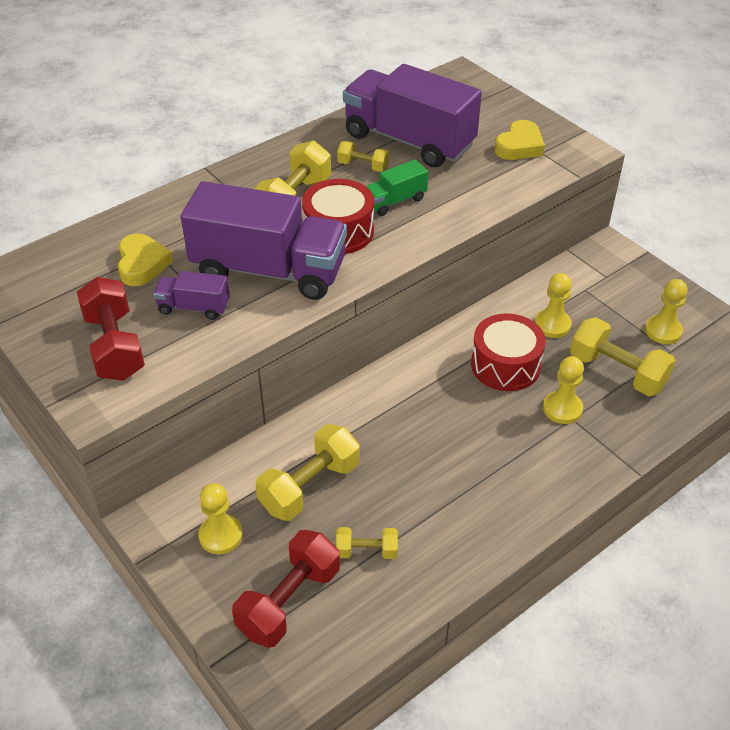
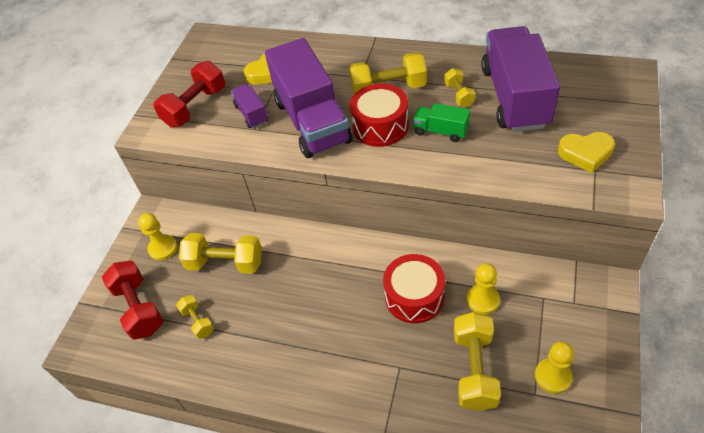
camera: 60 degrees right, 5 degrees up
(289, 601) = (139, 308): red dumbbell -> red dumbbell turned 60 degrees clockwise
(562, 409) = (403, 355): yellow pawn -> none

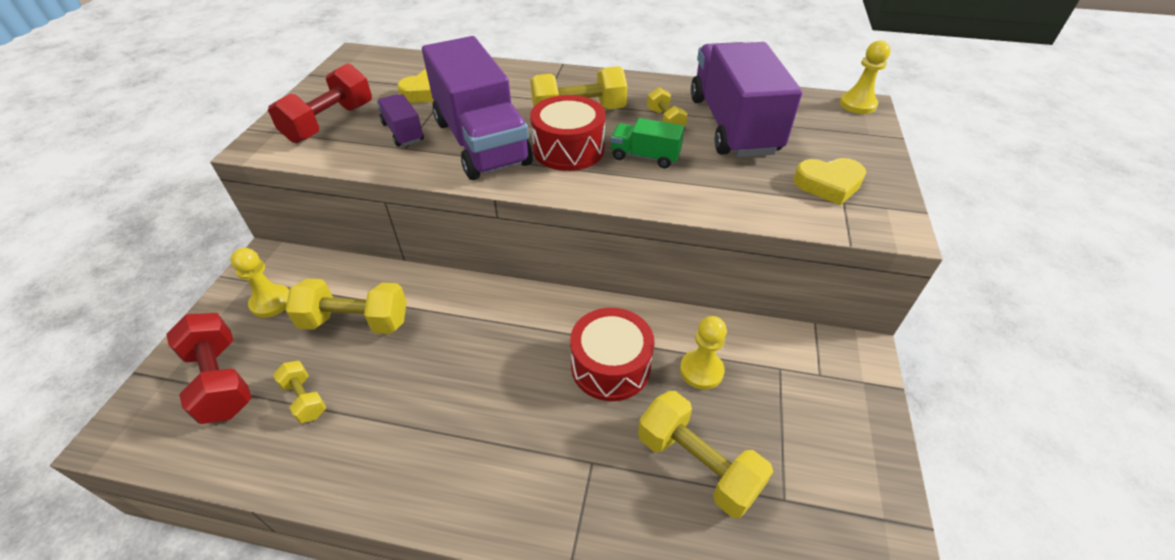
camera: 10 degrees left, 5 degrees down
(474, 369) = (697, 465): yellow dumbbell -> yellow dumbbell turned 45 degrees counterclockwise
(553, 376) = (805, 474): yellow pawn -> yellow pawn (857, 104)

